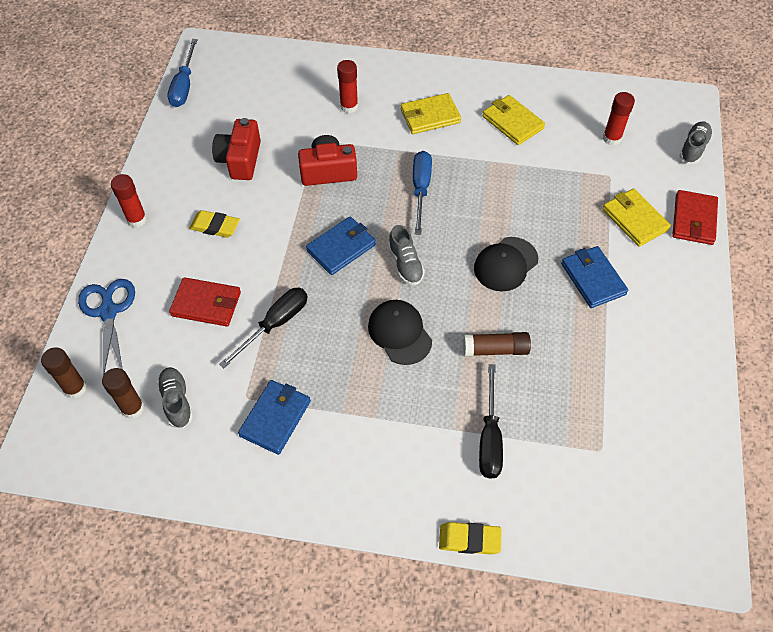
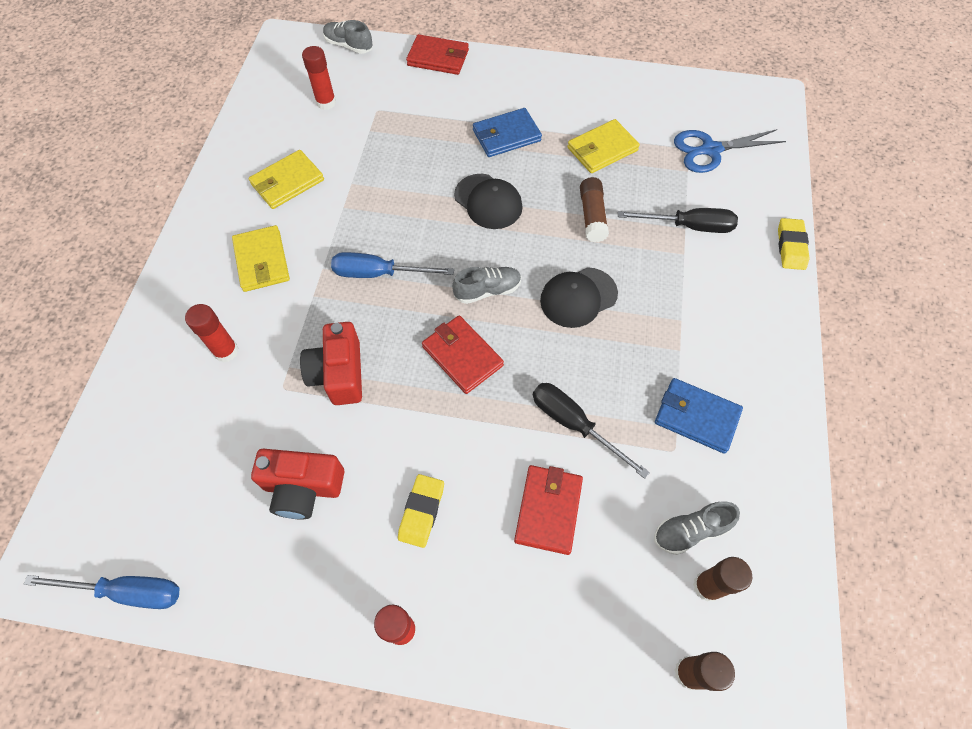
camera: 90 degrees left, 5 degrees up
(108, 311) = (564, 647): blue scissors -> blue scissors (709, 150)
(341, 247) = (462, 356): blue wallet -> red wallet
(634, 219) = (435, 98): yellow wallet -> yellow wallet (602, 149)

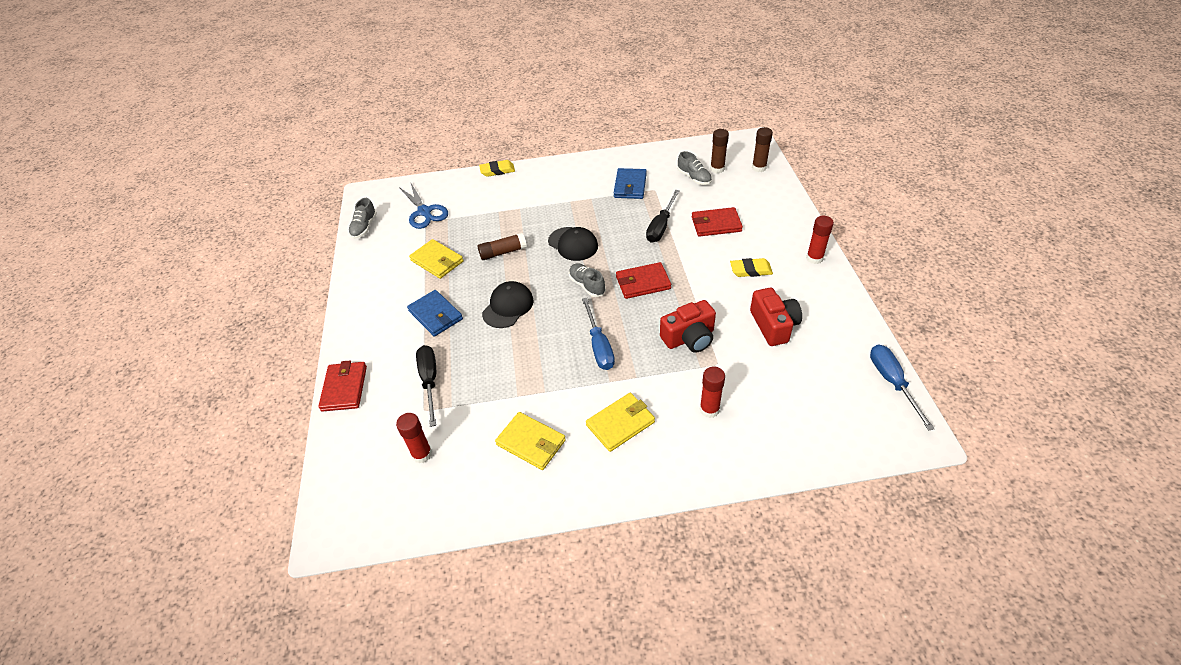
camera: 105 degrees left, 15 degrees down
(349, 46) = (333, 468): grey shoe -> grey shoe (364, 227)
(462, 356) = (643, 283): red wallet -> red wallet turned 45 degrees clockwise
(688, 226) = (496, 210): black screwdriver -> black screwdriver (430, 381)

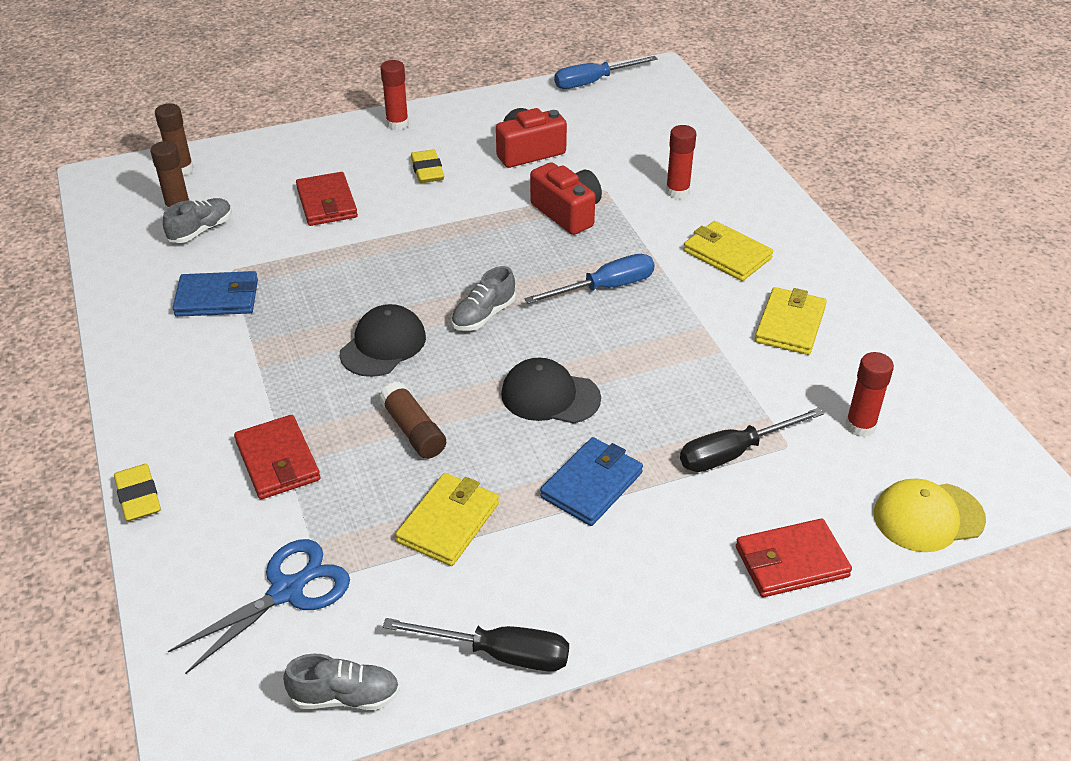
camera: 105 degrees left, 5 degrees down
(337, 466) = (928, 517): none -> yellow cap
(643, 283) = (468, 260): red wallet -> red wallet (278, 461)
(661, 226) = (333, 254): black screwdriver -> black screwdriver (499, 654)

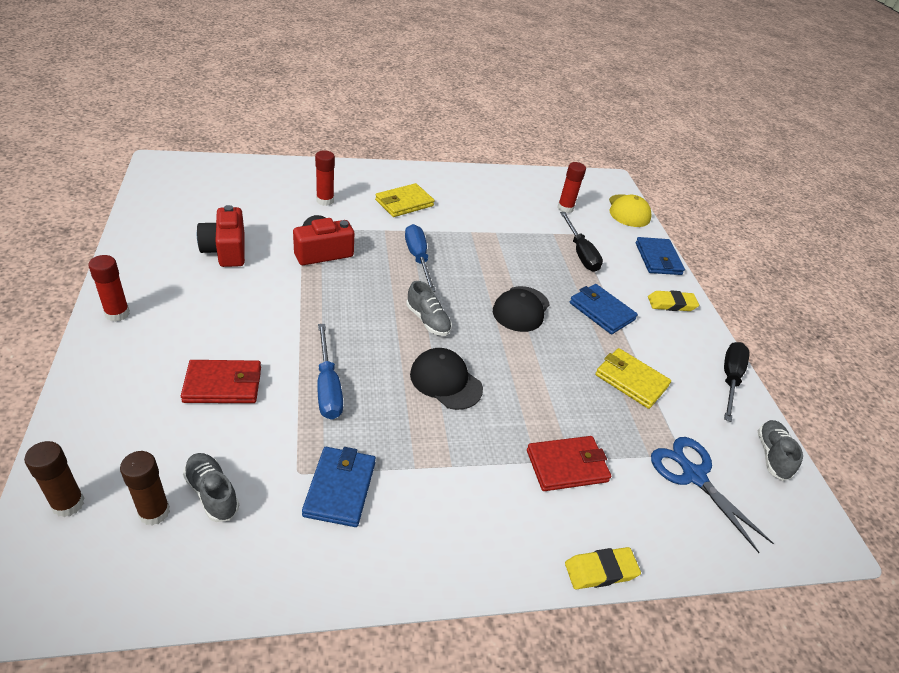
camera: 85 degrees left, 0 degrees up
(413, 430) = (544, 381): brown glue stick -> none
(427, 170) = (213, 310): yellow eraser -> yellow eraser (671, 304)
(593, 82) = (147, 194): blue screwdriver -> blue screwdriver (327, 387)
(790, 324) = (479, 203): yellow wallet -> none
(791, 562) = (658, 259): red wallet -> blue wallet

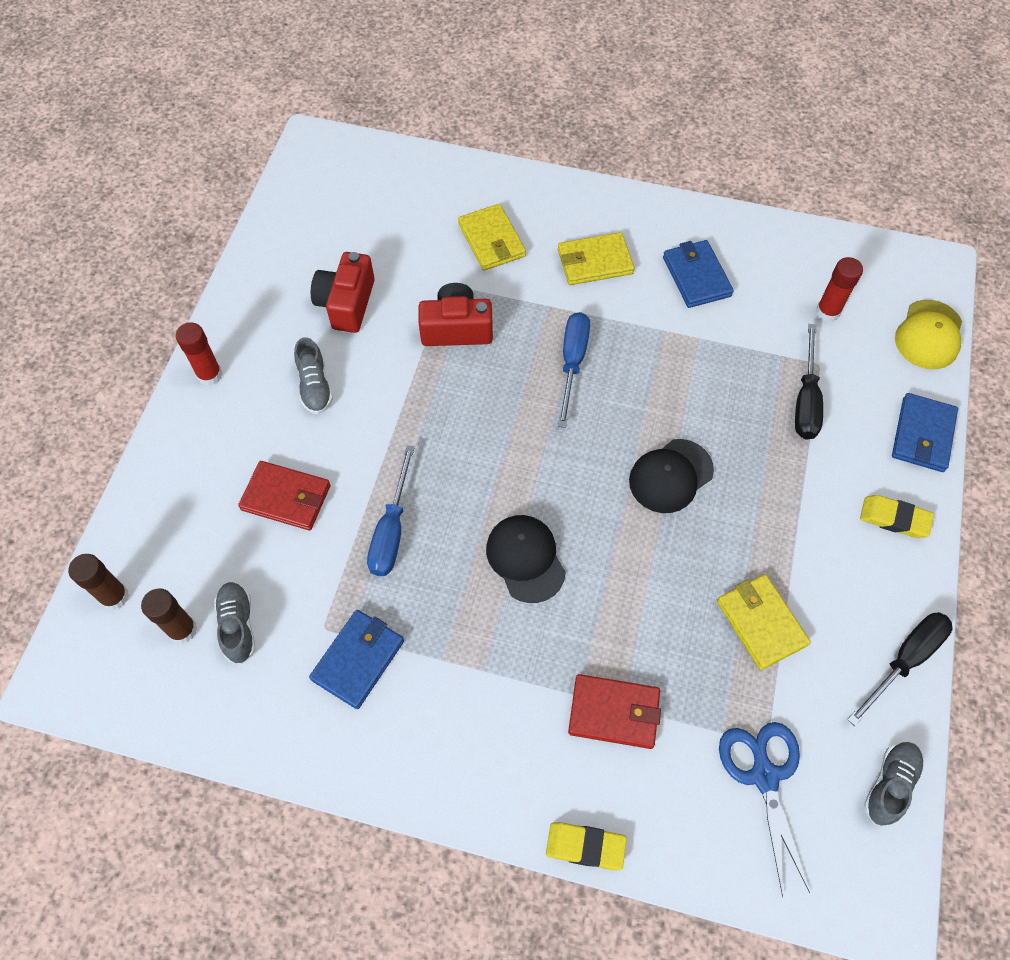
camera: 30 degrees right, 20 degrees up
(325, 200) = (492, 240): red glue stick -> yellow wallet
(428, 320) = (542, 465): grey shoe -> grey shoe (315, 386)
(601, 311) = (781, 506): blue wallet -> blue wallet (696, 276)

